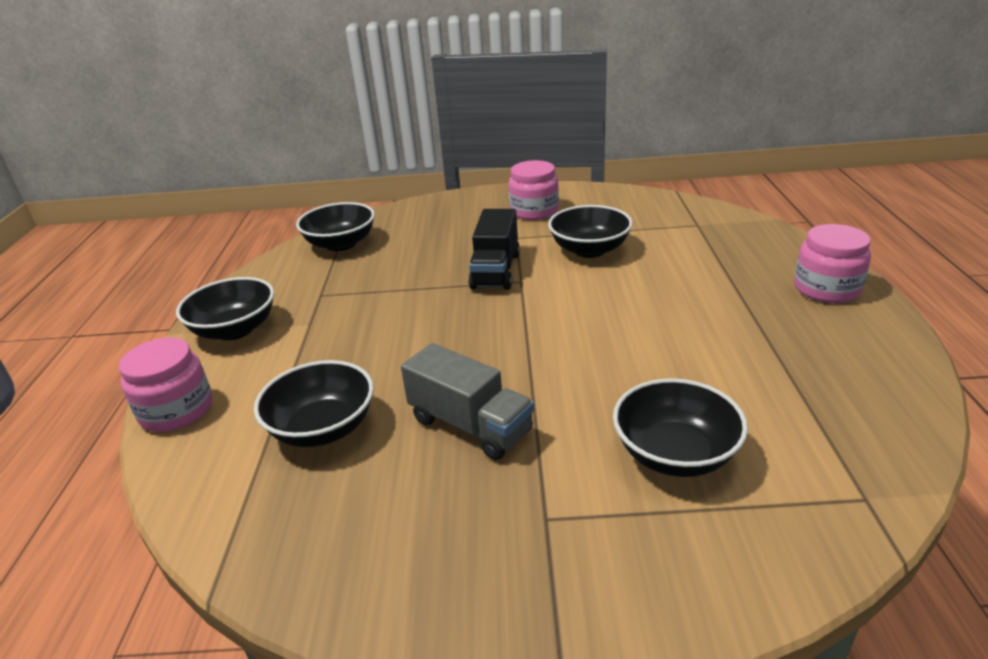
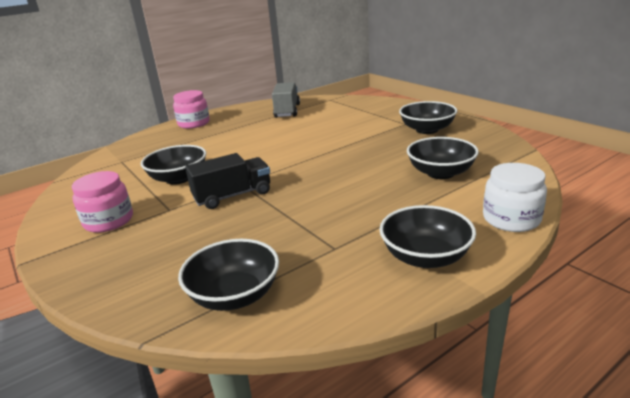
camera: 125 degrees left, 5 degrees down
(177, 410) = (511, 219): pink jar -> white jar
(470, 425) = (384, 147): grey truck -> grey truck (287, 111)
(675, 454) = (345, 118): black bowl -> black bowl (427, 130)

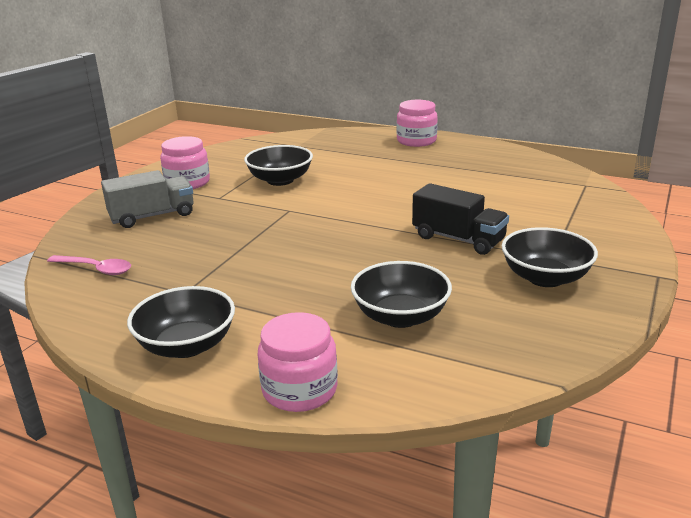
camera: 60 degrees right, 0 degrees up
(233, 196) = (260, 215): black truck -> black truck (458, 239)
(235, 295) = (95, 269): black bowl -> pink spoon
(287, 111) = (509, 173): grey truck -> grey truck (152, 216)
(511, 219) = (299, 389): white jar -> pink jar

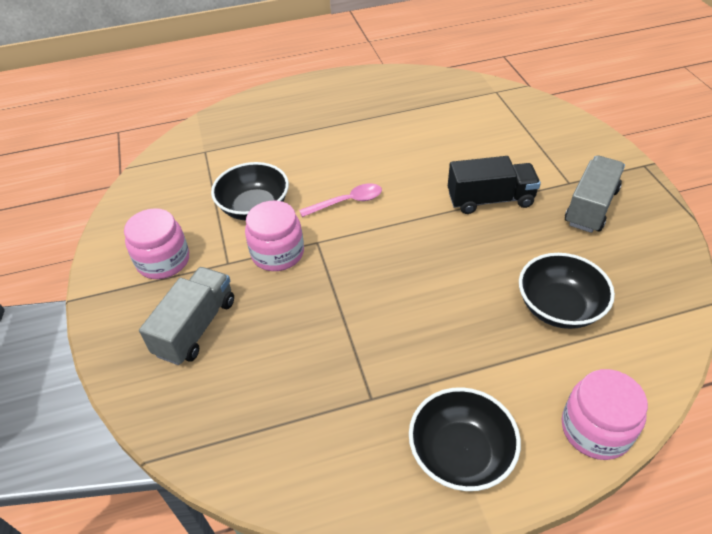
camera: 40 degrees left, 20 degrees up
(95, 269) = (245, 431): pink spoon -> pink spoon (347, 202)
(416, 141) = (307, 95): pink jar -> pink jar (277, 253)
(545, 278) = (590, 207): black bowl -> grey truck

